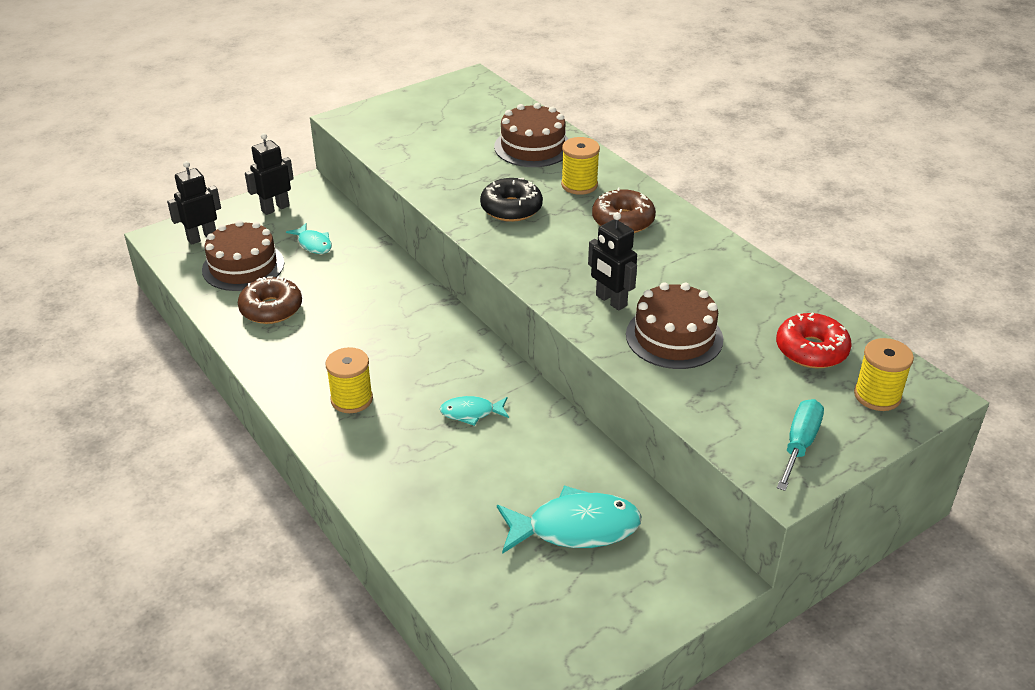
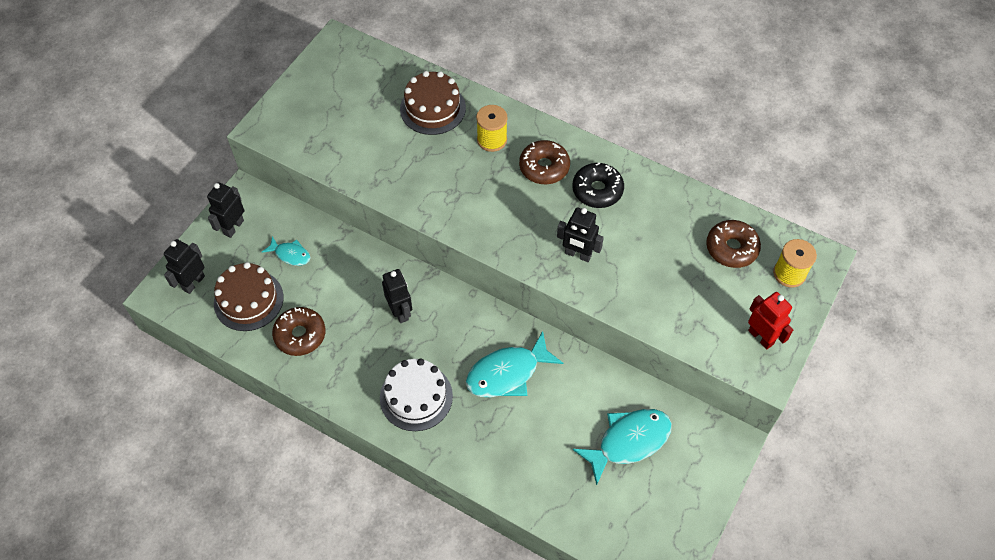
camera: 25 degrees left, 20 degrees up
(352, 399) = (416, 397): yellow spool -> white cake
(390, 322) = (400, 311): none -> black robot
(471, 413) = (507, 373): turquoise fish -> turquoise fish, size x1.86
(511, 208) = (455, 185): black donut -> black donut (597, 190)
(674, 337) = (638, 272): brown cake -> none
(799, 444) = (761, 337): turquoise screwdriver -> red robot
(811, 350) = (731, 248): red donut -> brown donut

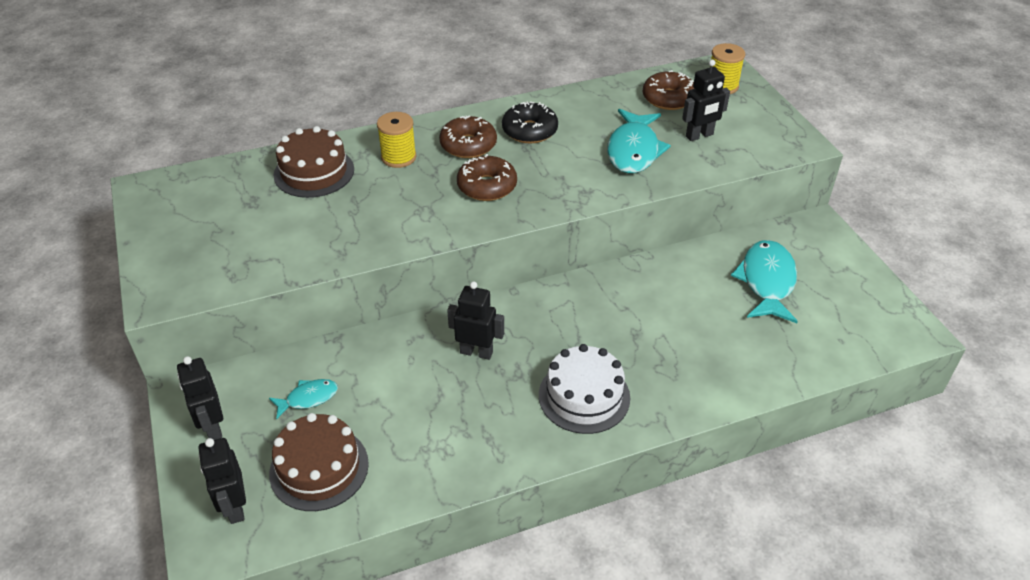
camera: 50 degrees left, 15 degrees down
(300, 335) = (414, 448): brown donut -> brown donut (487, 186)
(507, 373) = (624, 317): turquoise fish -> turquoise fish (633, 150)
(578, 254) = (580, 175): black robot -> black robot (699, 136)
(761, 337) = (766, 128): red robot -> none

